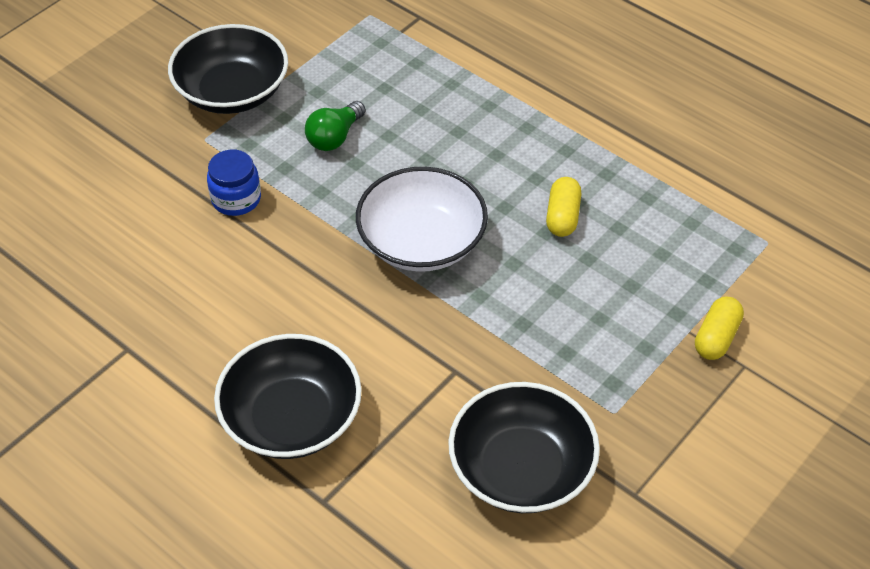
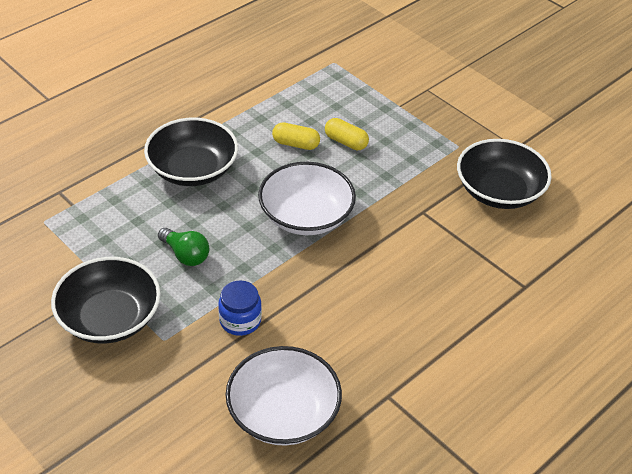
camera: 85 degrees left, 5 degrees down
(103, 252) = (283, 413): none -> white bowl
(291, 418) = (458, 299): black bowl -> black bowl (193, 169)
(716, 337) = (405, 96): yellow capsule -> yellow capsule (346, 142)

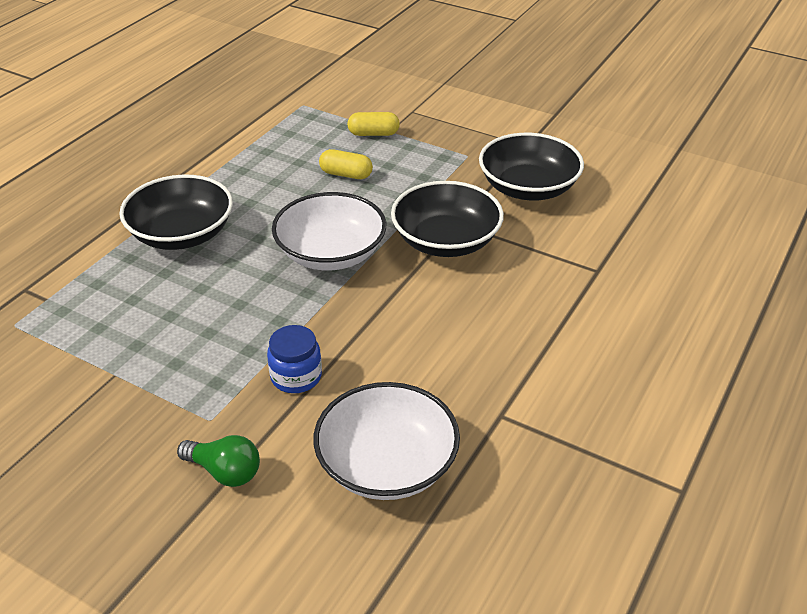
camera: 15 degrees left, 5 degrees down
(110, 318) = (133, 411): black bowl -> black bowl (446, 241)
(186, 255) = (205, 322): green light bulb -> green light bulb (225, 472)
(296, 144) = (291, 187): yellow capsule -> yellow capsule (373, 134)

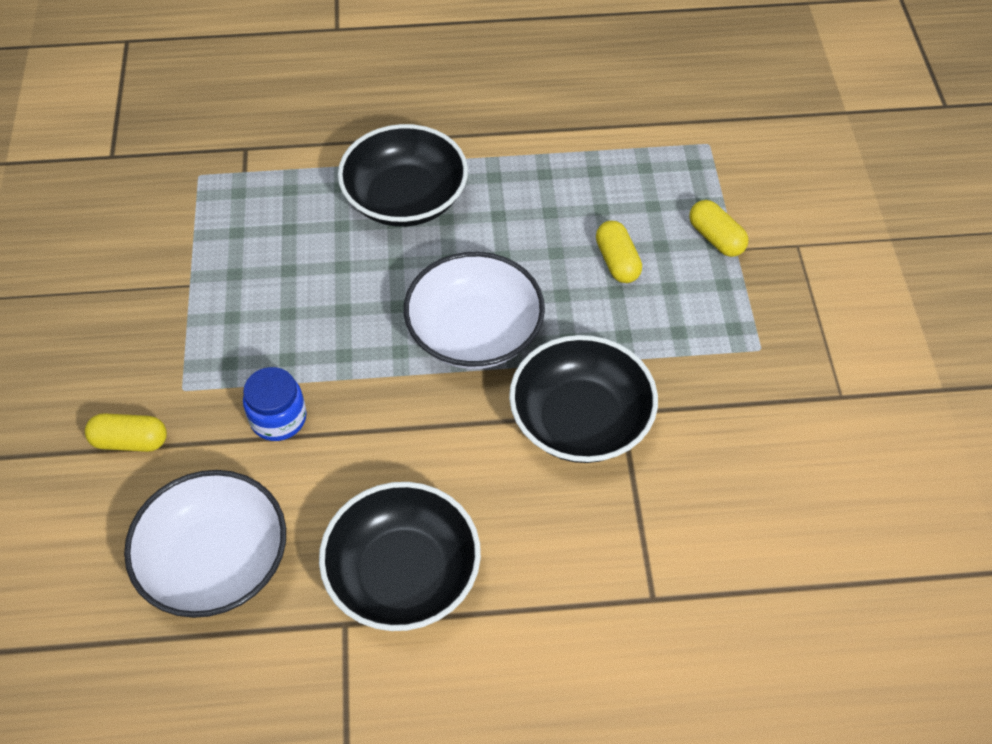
camera: 55 degrees right, 15 degrees up
(225, 472) = (130, 441): green light bulb -> yellow capsule
(528, 188) = (752, 444): black bowl -> black bowl (403, 573)

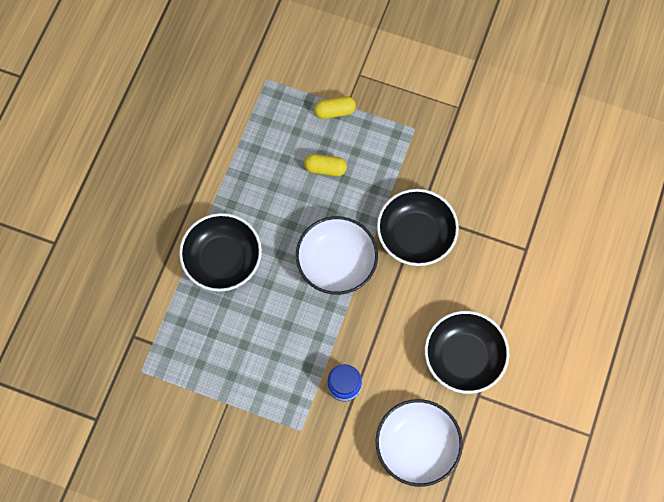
camera: 65 degrees left, 15 degrees up
(130, 441) = (322, 468): yellow capsule -> none

